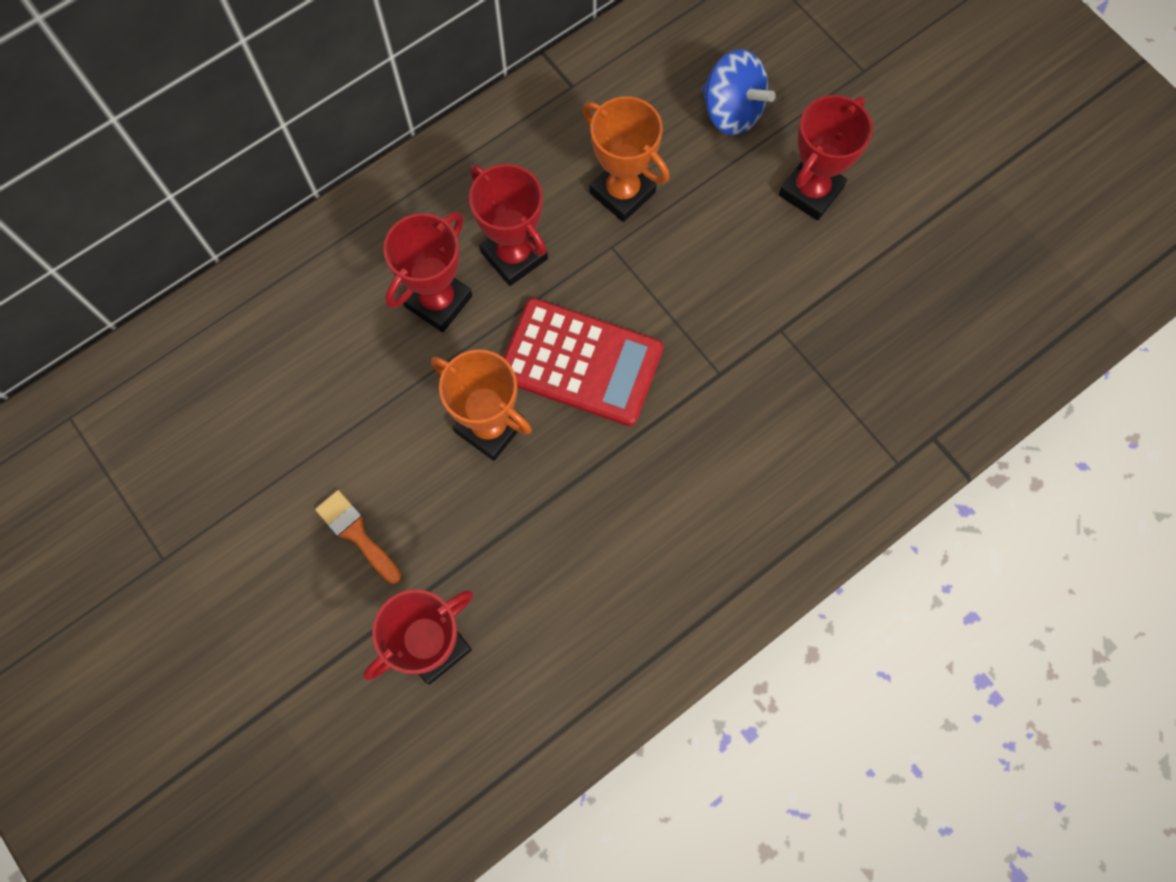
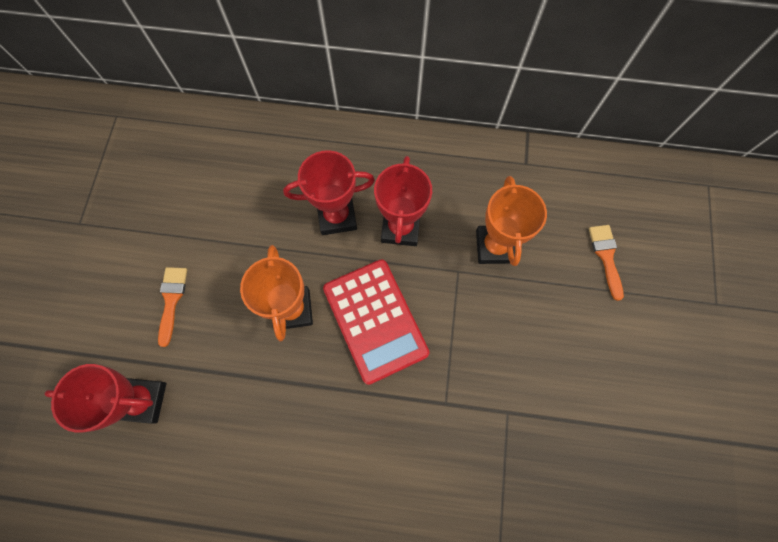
camera: 45 degrees right, 0 degrees up
(732, 112) = (606, 257): blue spinning top -> orange brush
(811, 191) = (609, 347): red trophy -> none

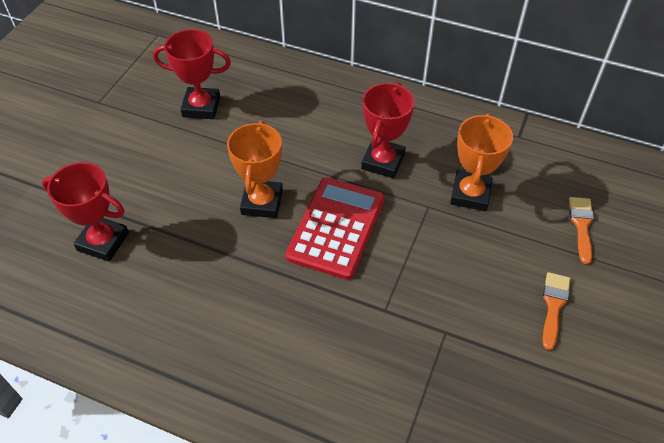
camera: 15 degrees right, 20 degrees down
(171, 300) = (156, 173): orange brush -> orange brush (553, 306)
(337, 216) = (326, 141): red trophy -> red trophy (201, 107)
(375, 320) = (336, 228): red calculator -> red calculator turned 150 degrees counterclockwise

